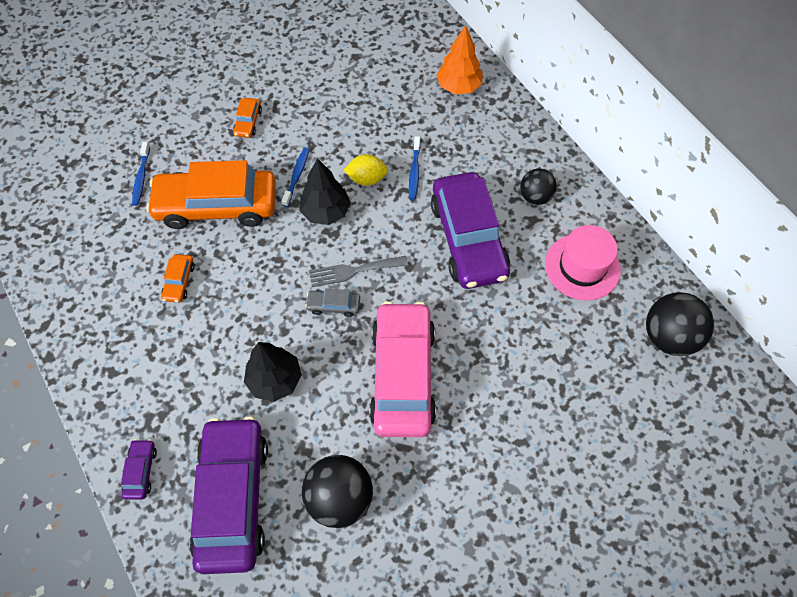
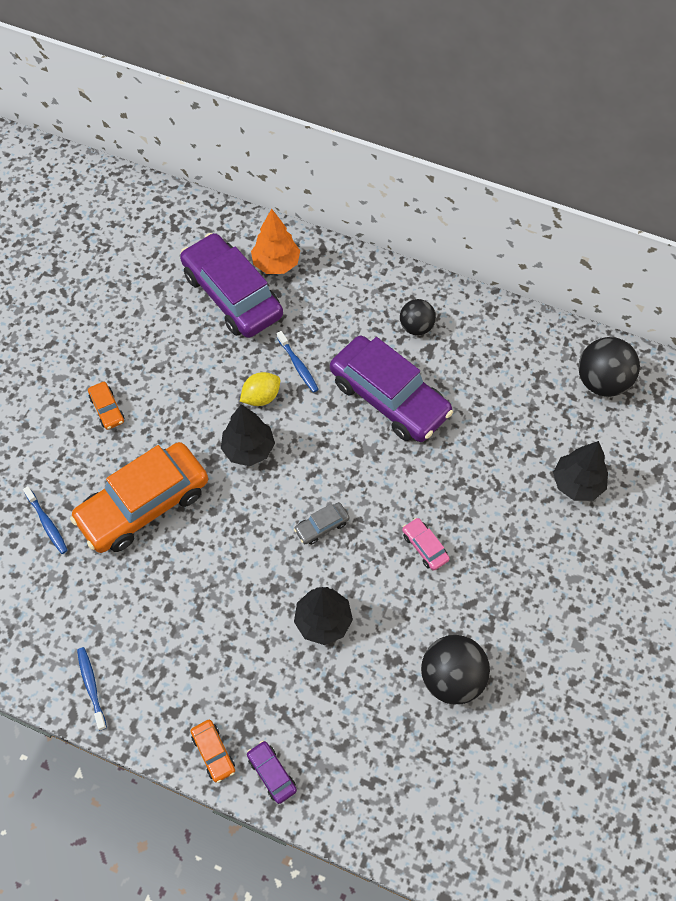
camera: 35 degrees left, 0 degrees up
(179, 281) = (167, 594): orange car -> orange car (213, 752)
(233, 497) = (367, 738): purple car -> purple car (232, 295)
(296, 176) = (195, 433): blue toothbrush -> blue toothbrush (91, 687)
(353, 271) = (315, 486): grey fork -> none
(402, 375) = (425, 547): pink car -> pink car, size x0.40
(577, 409) = (577, 483): none -> black tree
(582, 267) = (497, 365): pink hat -> none

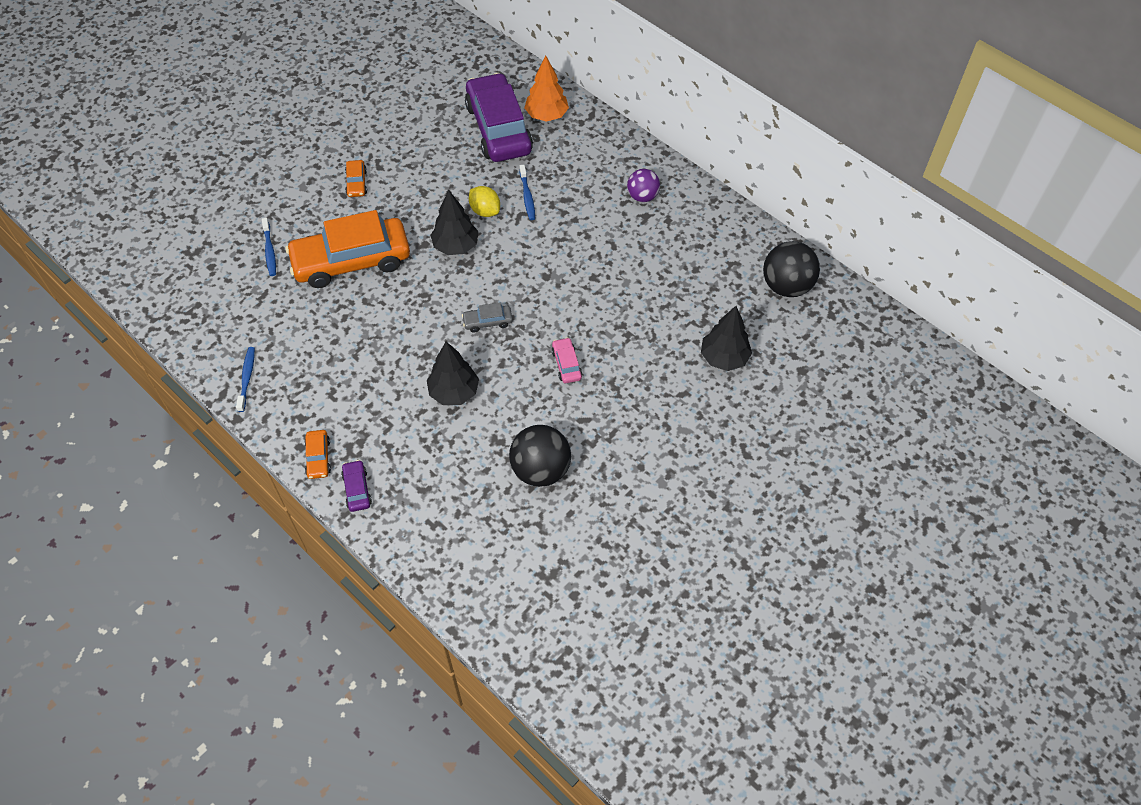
camera: 20 degrees right, 5 degrees down
(261, 397) = (485, 211): yellow lemon -> yellow lemon turned 60 degrees clockwise
(389, 397) = (592, 243): purple car -> none
(416, 327) = (642, 196): black ball -> purple ball

